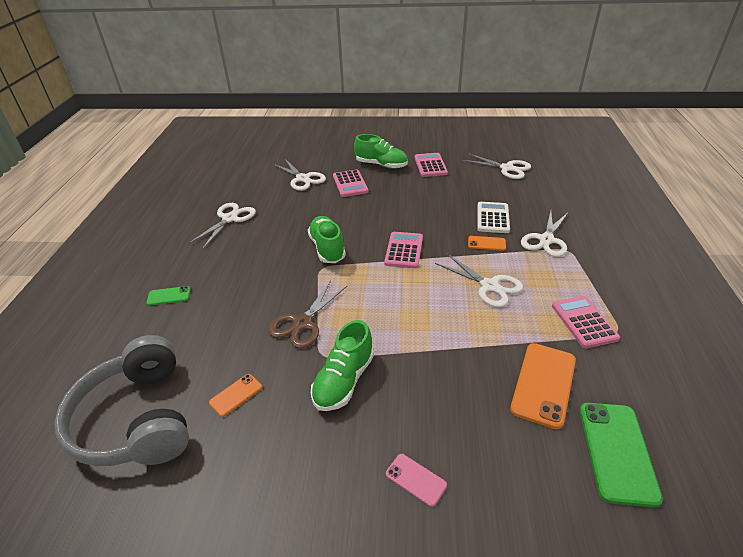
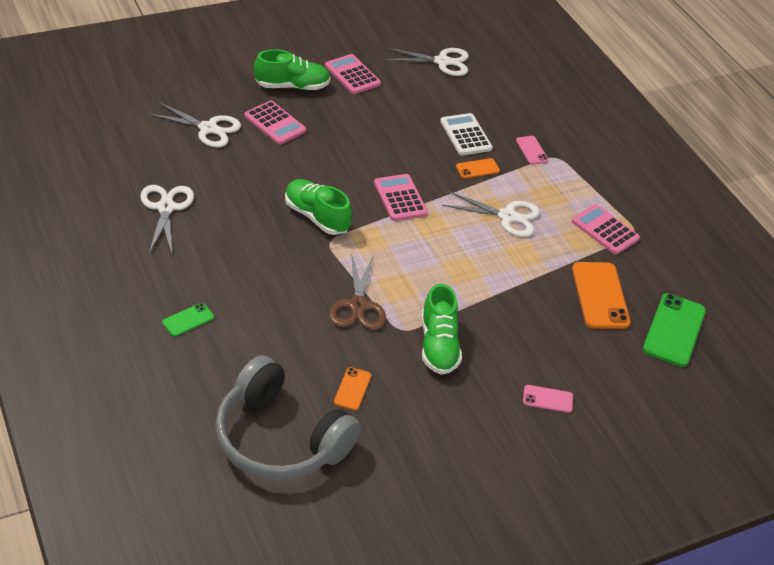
camera: 35 degrees left, 5 degrees up
(546, 240) = (531, 150): white scissors -> pink phone
(617, 452) = (674, 330): green phone -> green phone turned 45 degrees clockwise

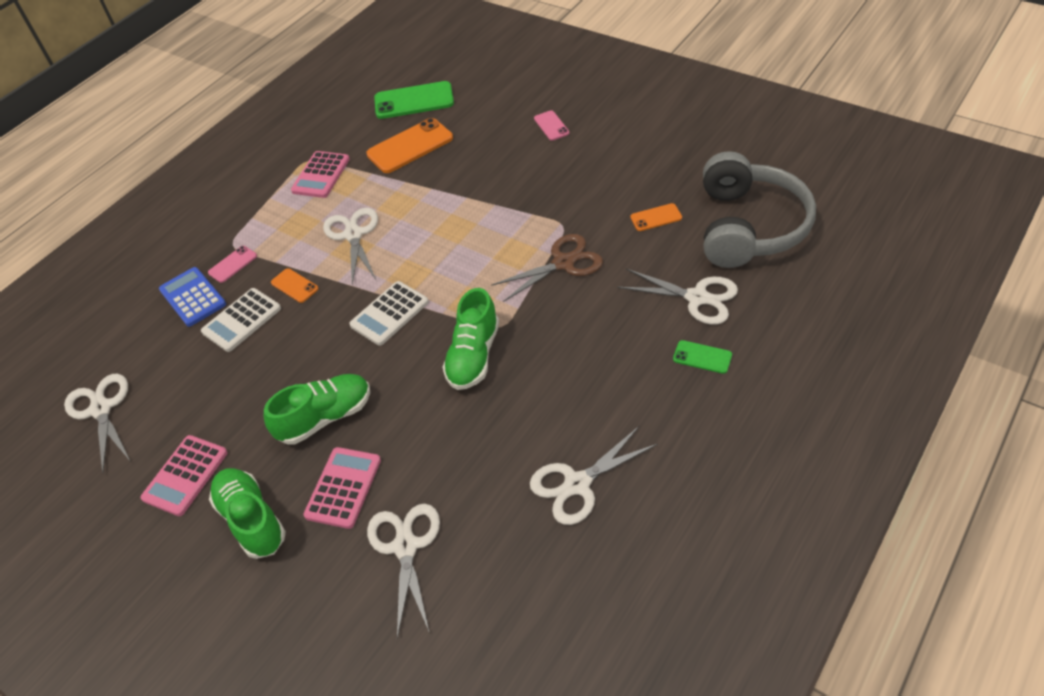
camera: 110 degrees left, 5 degrees up
(242, 354) = (697, 298): none -> white scissors
(400, 198) = (389, 314): pink calculator -> white calculator
(438, 345) = (557, 198): green shoe -> green shoe (325, 417)
(513, 123) = (193, 297): none -> blue calculator

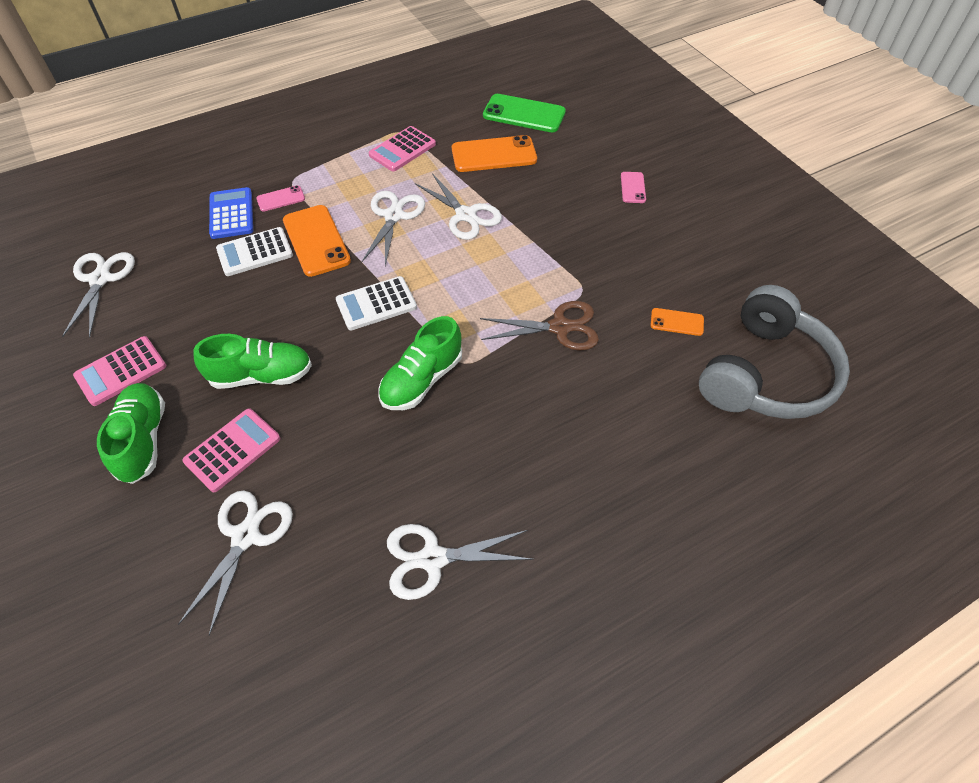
camera: 20 degrees right, 5 degrees up
(294, 286) = (316, 241): orange phone -> orange phone, size x1.92
(697, 298) = (667, 424): white scissors -> white scissors (466, 215)
(702, 357) = (634, 489): green phone -> none

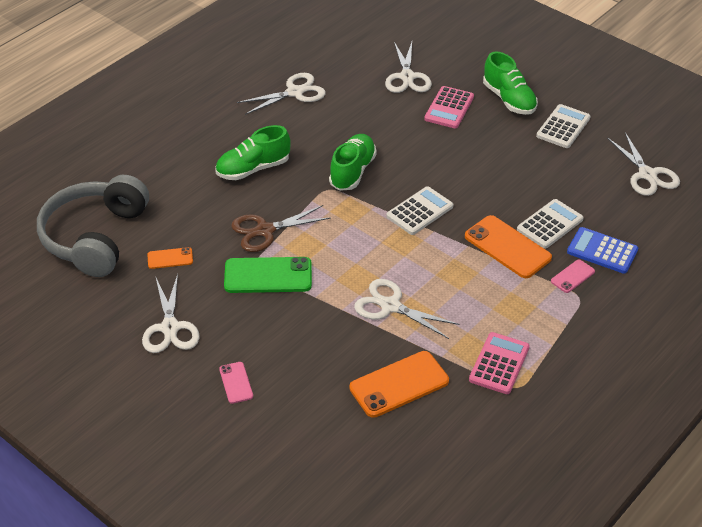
camera: 160 degrees right, 10 degrees down
(121, 371) = (563, 127): pink calculator -> white calculator
(231, 214) = (602, 251): blue calculator -> blue calculator turned 150 degrees clockwise
(261, 375) = (466, 147): green shoe -> green shoe (253, 169)
(394, 216) = (457, 288): white scissors -> white scissors (170, 328)
(524, 114) = (393, 455): green phone -> green phone (268, 276)

